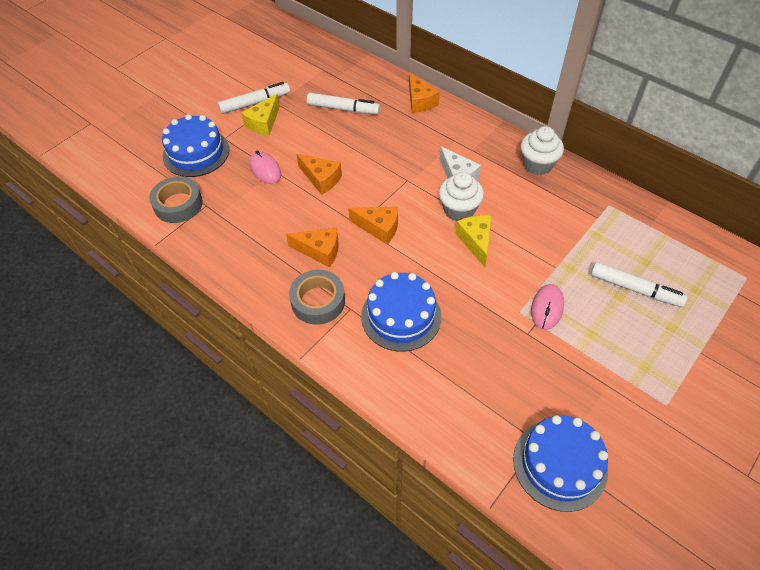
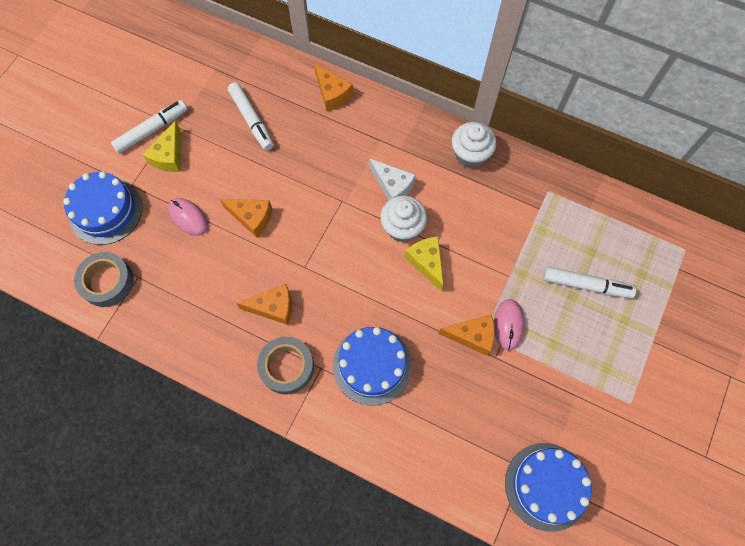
camera: 15 degrees left, 15 degrees up
(343, 109) = (252, 120): white marker -> white marker turned 60 degrees clockwise
(379, 228) = (327, 267): orange cheese -> orange cheese (472, 336)

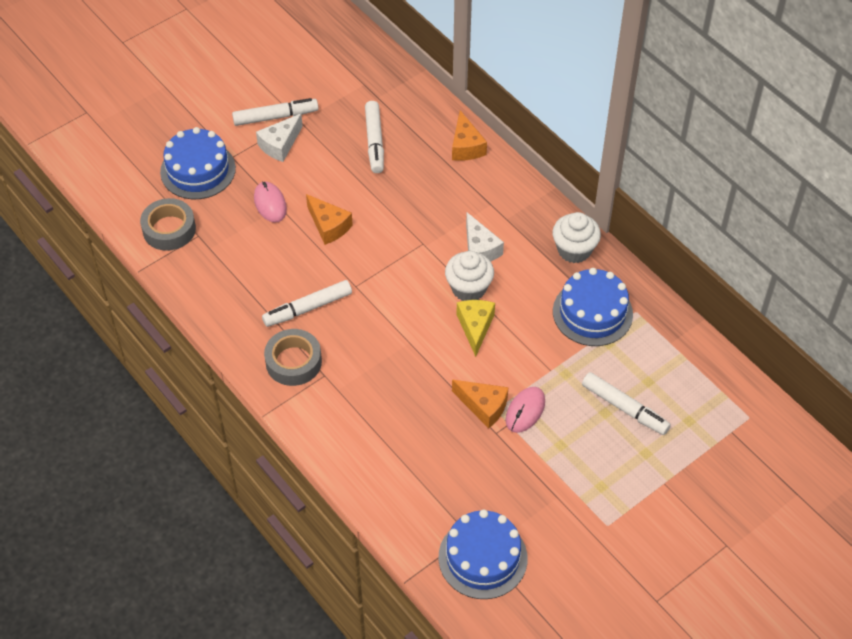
camera: 25 degrees right, 15 degrees down
(169, 156) = (280, 145): yellow cheese -> white cheese
(273, 307) = (308, 308): orange cheese -> white marker
(372, 365) = (373, 392): blue cake -> blue cake (592, 313)

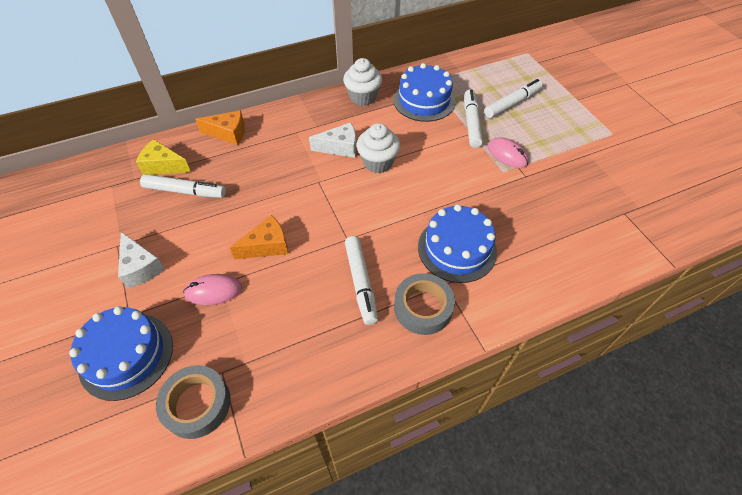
camera: 75 degrees left, 0 degrees up
(275, 117) = (101, 264): white marker -> white marker (471, 123)
(475, 327) = (419, 166): yellow cheese -> yellow cheese (163, 166)
(482, 558) = (646, 209): blue cake -> blue cake (457, 249)
(483, 406) = (499, 178): orange cheese -> none

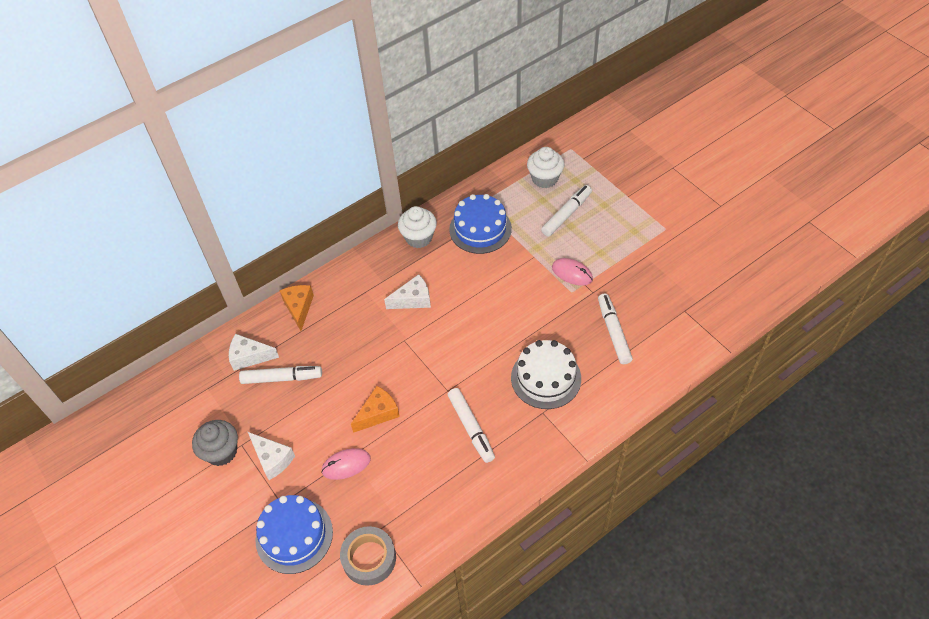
camera: 10 degrees left, 0 degrees up
(94, 248) = (221, 452): none -> grey cupcake
(163, 166) = (249, 357): yellow cheese -> white cheese
(228, 133) = (299, 308): orange cheese -> orange cheese turned 90 degrees counterclockwise
(378, 162) = (454, 308): white cupcake -> white cupcake (544, 179)
(423, 308) = (529, 437): grey tape -> none
(457, 249) = (546, 378): blue cake -> white cake
(471, 123) = (531, 245): white marker -> white marker (613, 332)

